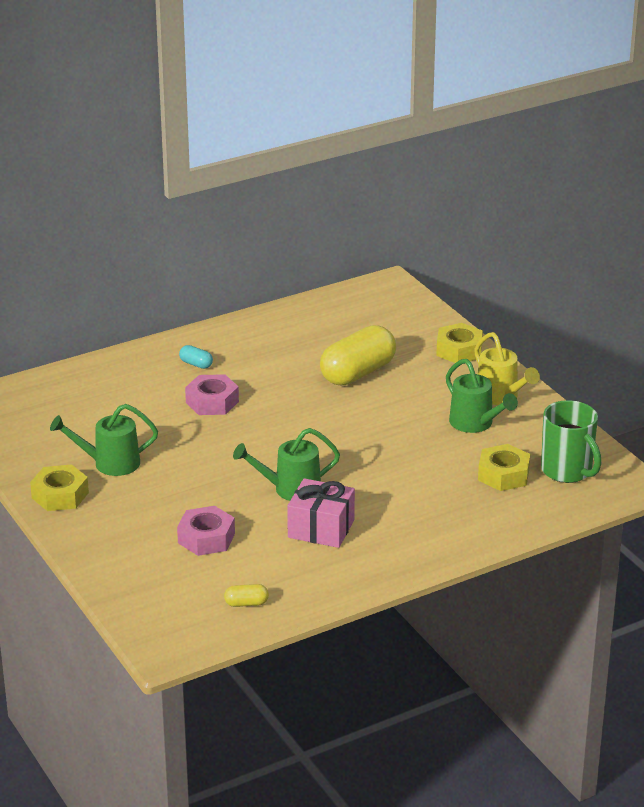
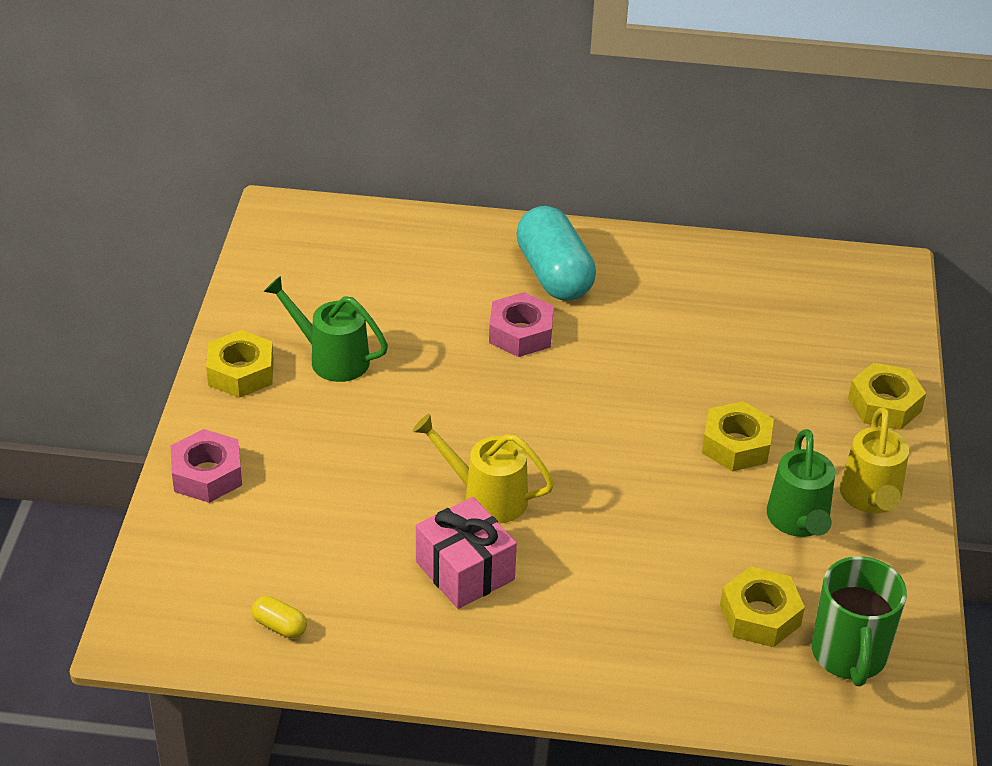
camera: 35 degrees right, 10 degrees up
(196, 364) = (554, 274): turquoise capsule -> turquoise capsule, size x2.38
(206, 538) = (329, 512): pink nut -> pink nut (207, 474)
(290, 489) = (485, 497): green watering can -> yellow watering can
(358, 373) = (726, 376): yellow capsule -> none
(401, 403) = (736, 445): none -> yellow nut

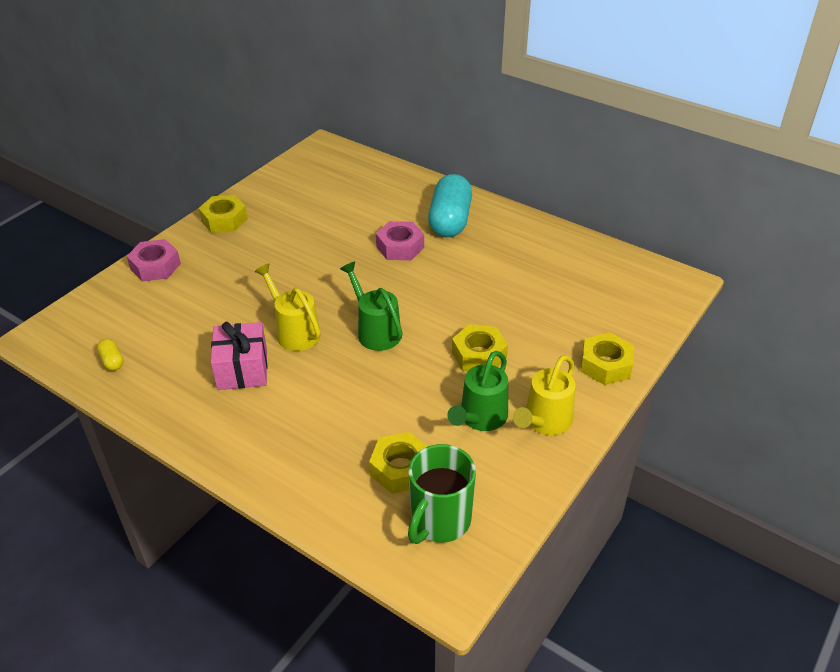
camera: 30 degrees right, 0 degrees up
(331, 358) = (279, 227): green watering can -> green watering can (375, 331)

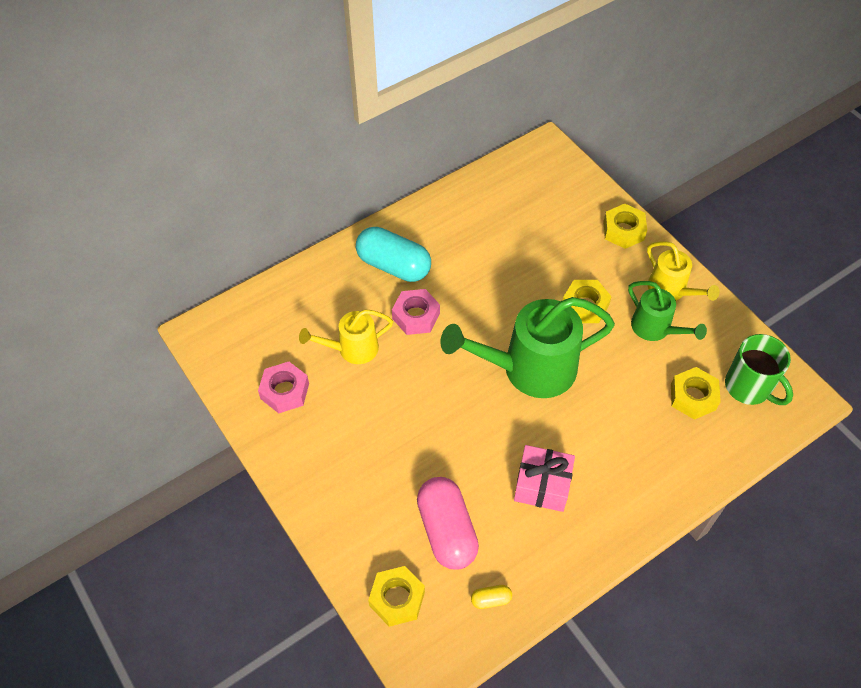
camera: 70 degrees left, 15 degrees up
(155, 266) = (350, 539): pink nut -> pink nut (285, 391)
(176, 318) = (446, 530): none -> pink capsule
(224, 220) = (295, 457): yellow nut -> yellow nut (397, 599)
(294, 331) = (505, 432): yellow watering can -> yellow watering can (351, 349)
(375, 331) = (528, 369): green watering can -> green watering can, size x1.81

